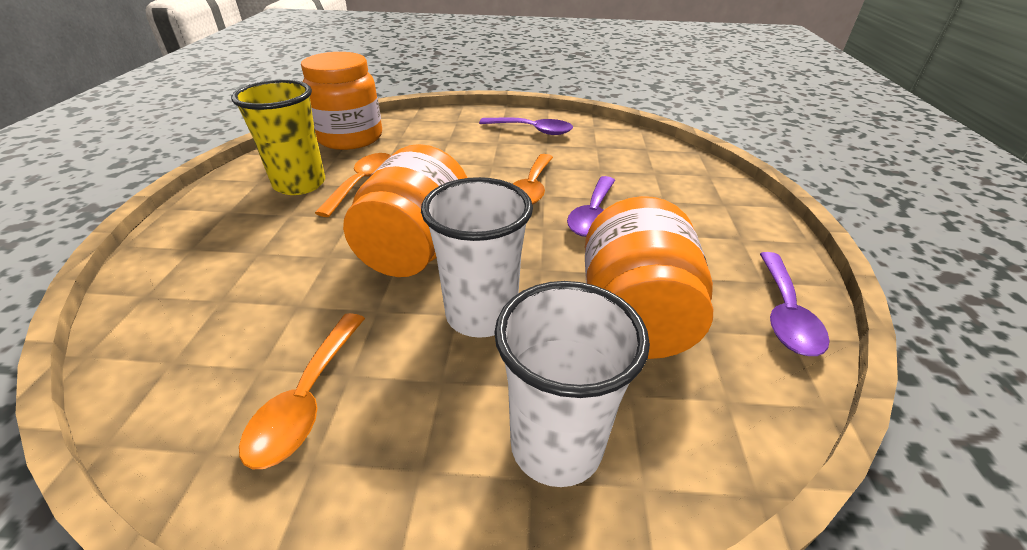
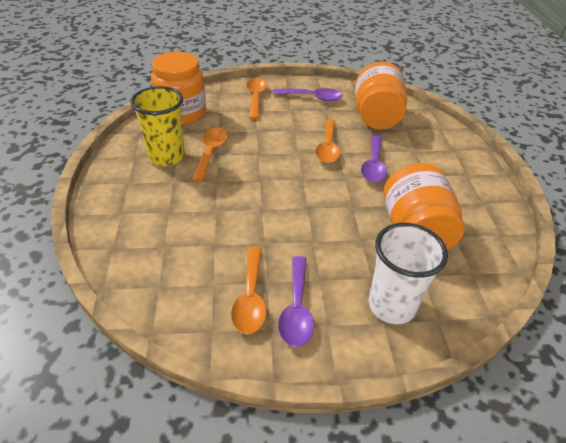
camera: 10 degrees left, 5 degrees up
(416, 249) = (270, 200): orange jar -> orange jar (376, 117)
(456, 127) = (256, 98): none -> orange spoon
(481, 315) = (327, 239): white cup -> none
(785, 313) = (497, 221): purple spoon -> purple spoon (296, 309)

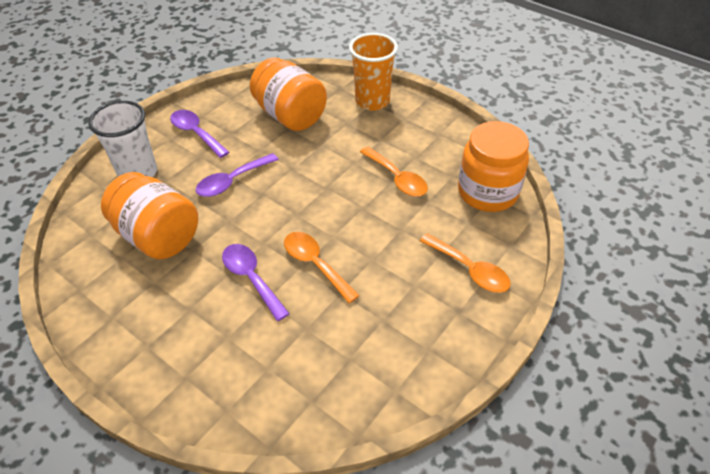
camera: 135 degrees right, 5 degrees up
(118, 213) = (372, 101): none -> orange cup
(167, 157) = (418, 150): yellow cup -> none
(250, 297) = (229, 121): orange spoon -> none
(312, 97) = (422, 326): purple spoon -> purple spoon (232, 181)
(376, 117) = (317, 359): orange jar -> orange jar (290, 116)

